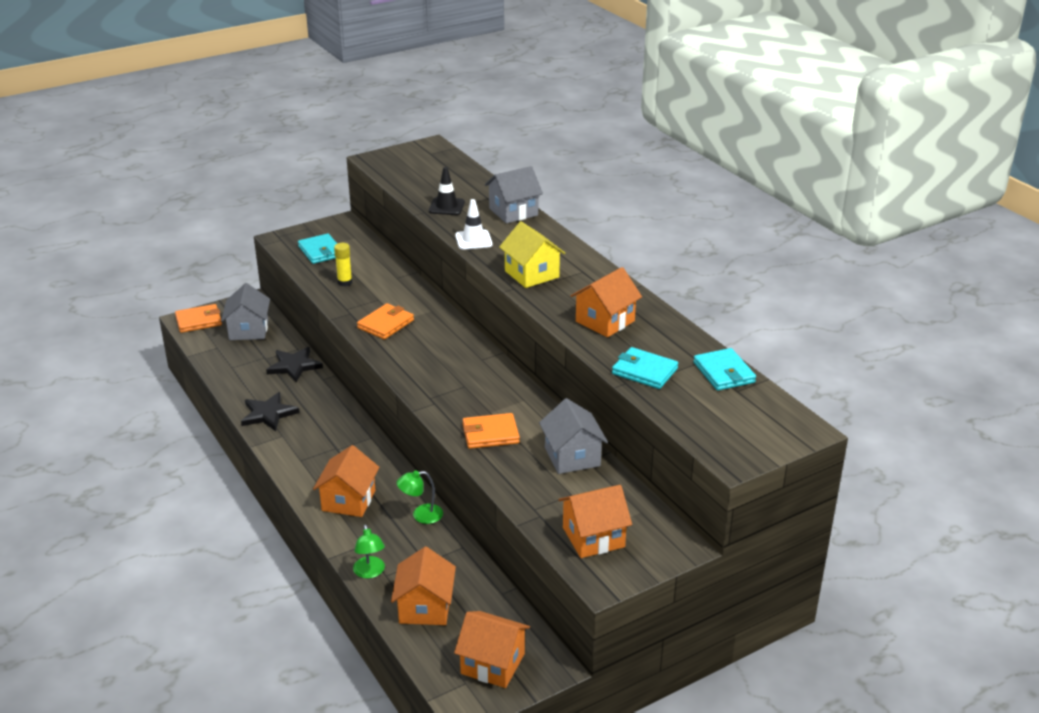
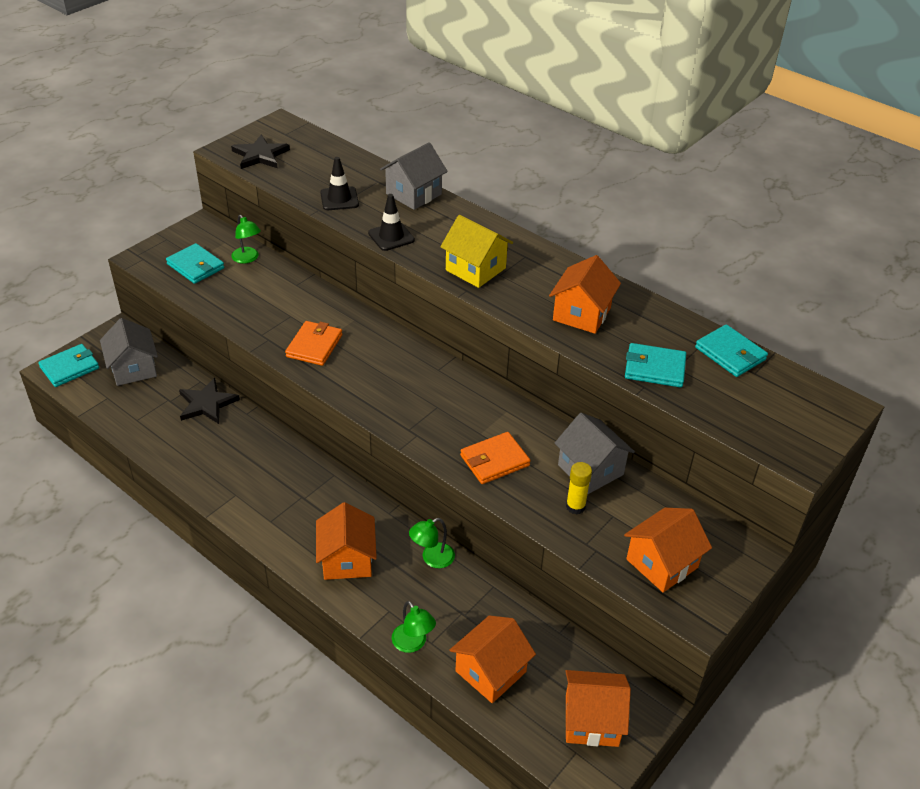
camera: 20 degrees left, 10 degrees up
(198, 321) = (70, 368): orange wallet -> turquoise wallet
(268, 414) = (207, 470): black star -> black star (260, 155)
(345, 282) = (242, 301): yellow glue stick -> yellow glue stick (575, 506)
(367, 252) = (248, 258): none -> green lamp
(425, 607) = (491, 671): orange house -> orange house turned 60 degrees clockwise
(473, 240) = (391, 237): white traffic cone -> black traffic cone

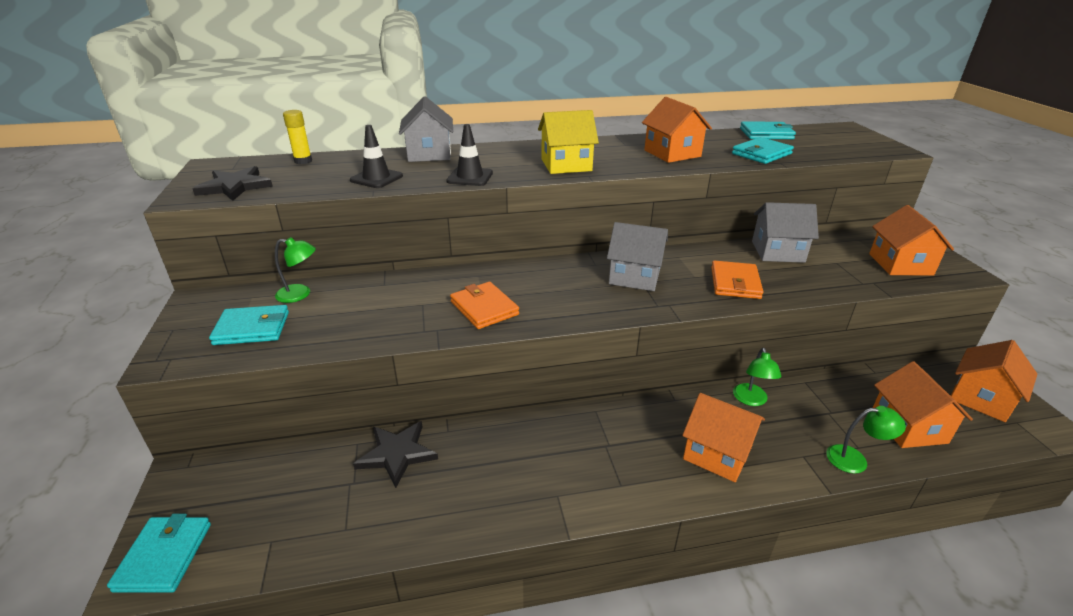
camera: 50 degrees left, 10 degrees down
(133, 369) = (259, 491): grey house -> grey house (635, 276)
(575, 506) = (816, 272): yellow glue stick -> yellow glue stick (303, 161)

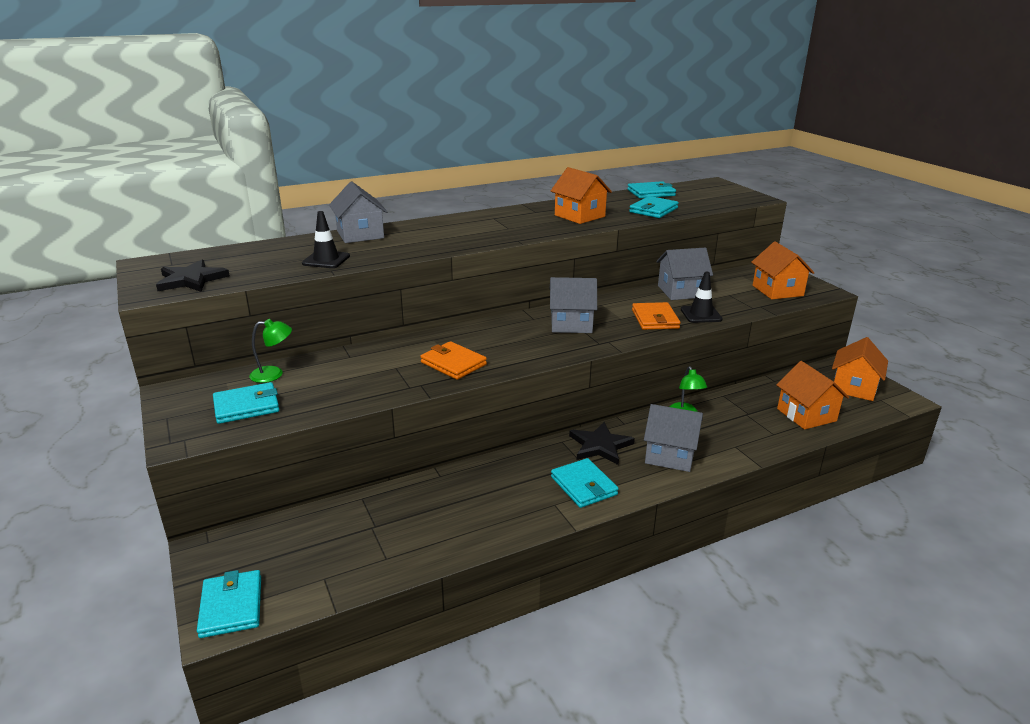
camera: 15 degrees left, 5 degrees down
(303, 161) = (240, 251): yellow glue stick -> none
(397, 454) = (403, 499): black star -> black star (600, 446)
(470, 177) = (413, 251): black traffic cone -> black traffic cone (701, 314)
(566, 165) = (493, 233): yellow house -> none
(600, 476) = (583, 486): none -> turquoise wallet
(717, 453) = (670, 455): orange house -> grey house
(855, 459) = (773, 442): green lamp -> none

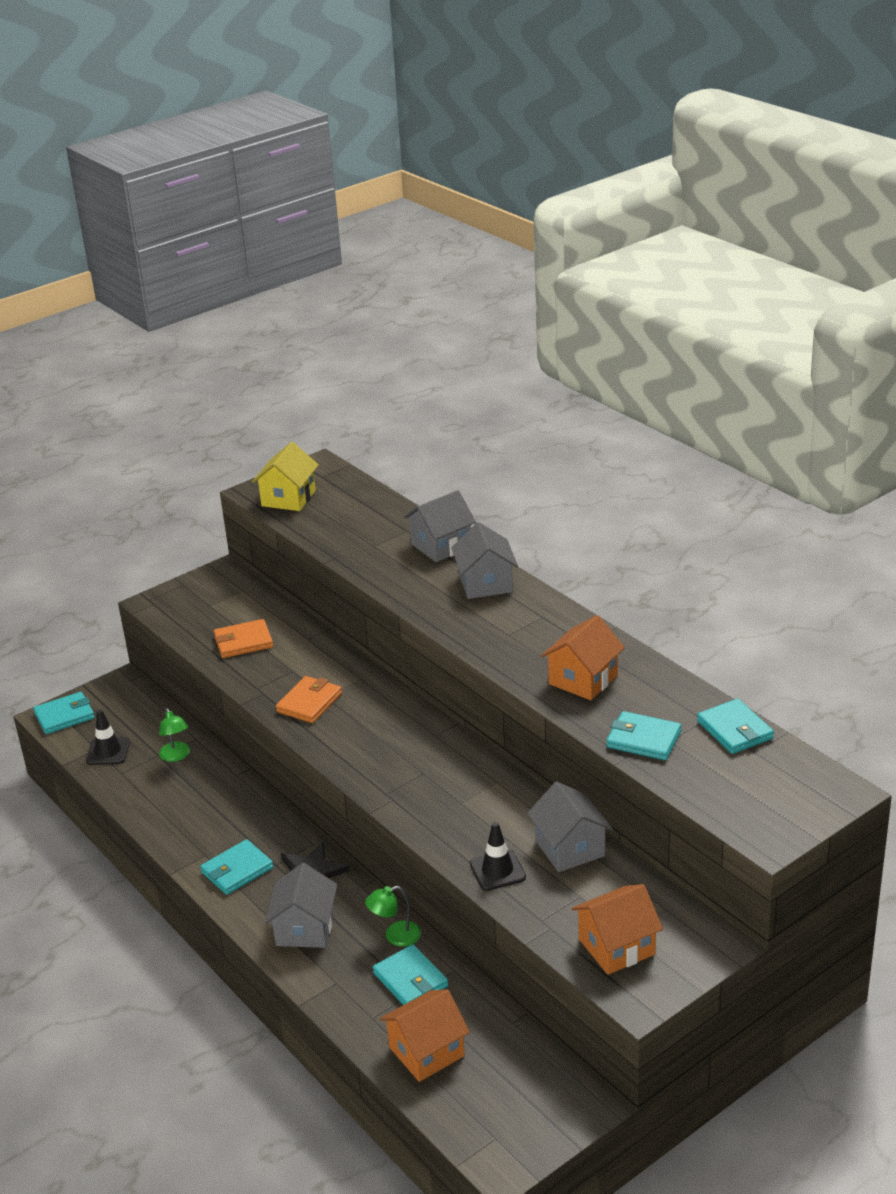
camera: 80 degrees right, 5 degrees up
(191, 280) = (288, 498): black star -> yellow house
(246, 406) = (206, 614): turquoise wallet -> turquoise wallet (410, 980)
(274, 374) = (263, 609): green lamp -> green lamp (176, 756)
(326, 260) = (359, 547): black traffic cone -> black traffic cone (108, 751)
(571, 324) = (430, 765): grey house -> grey house (485, 583)
(655, 319) = (468, 831): orange wallet -> orange wallet (243, 642)
(854, 388) = (521, 1110): orange house -> none

